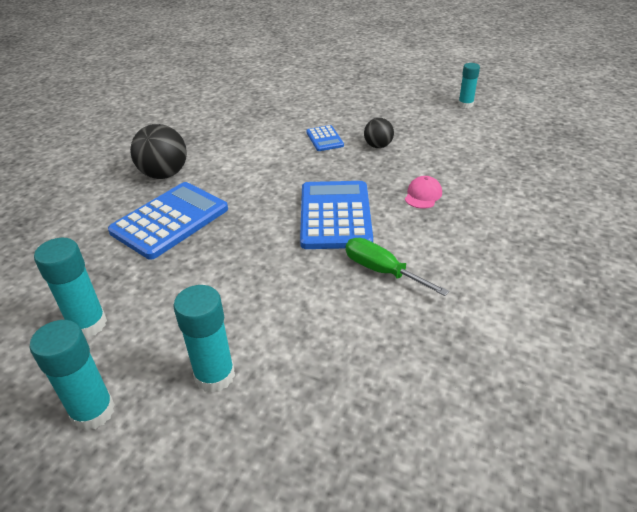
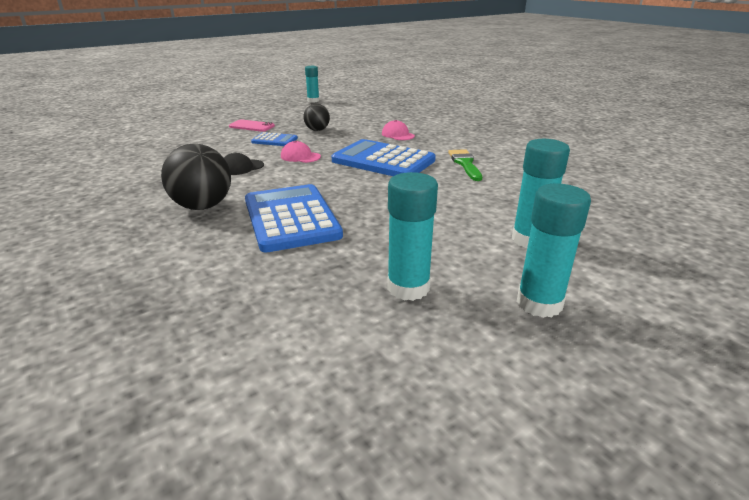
camera: 60 degrees left, 10 degrees down
(248, 154) = (241, 167): none -> black cap
(299, 168) = (300, 156): none -> pink cap
(347, 112) = (252, 126): none -> pink phone
(382, 271) = (465, 164): green screwdriver -> green brush

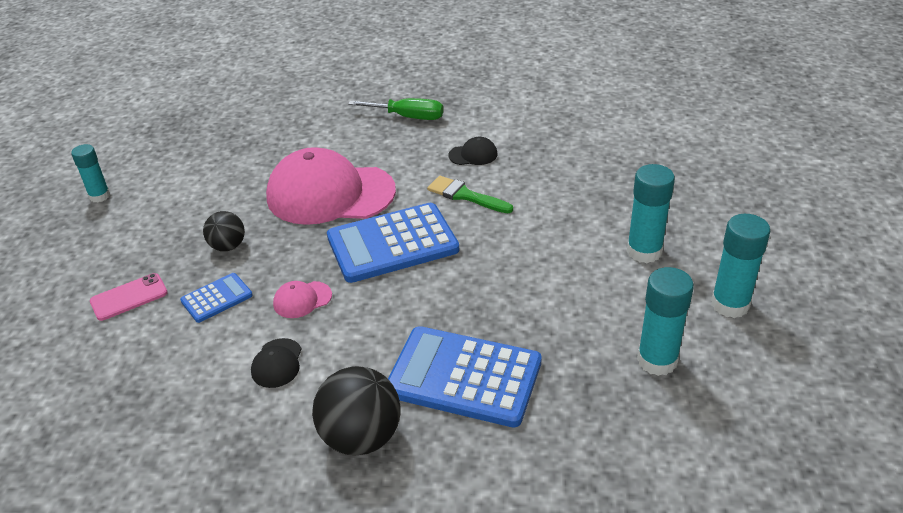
camera: 50 degrees left, 10 degrees up
(397, 135) = (330, 194): pink cap -> pink cap, size x2.50
(503, 128) = (408, 117): none -> green screwdriver
(508, 153) = (473, 155): none -> black cap

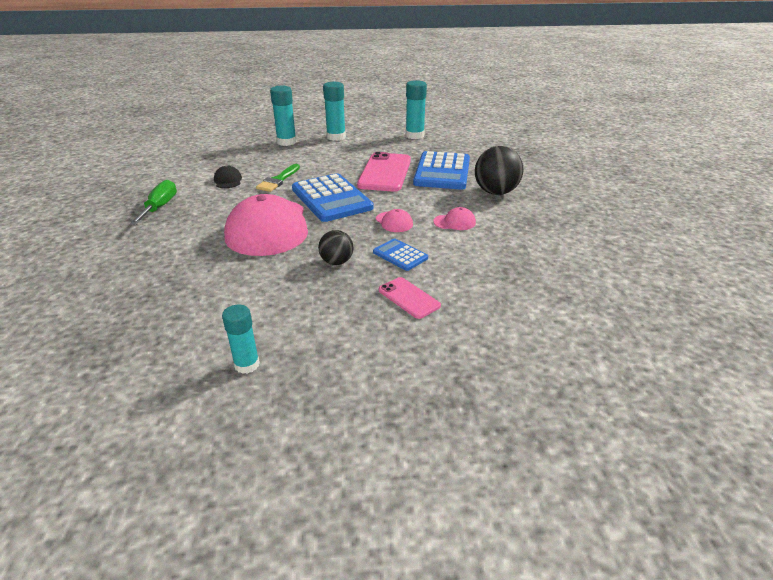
camera: 100 degrees left, 5 degrees down
(277, 363) = (455, 222): black cap -> pink cap
(473, 303) = (385, 172): none -> pink phone
(730, 304) = (374, 123): turquoise glue stick -> turquoise glue stick (286, 142)

